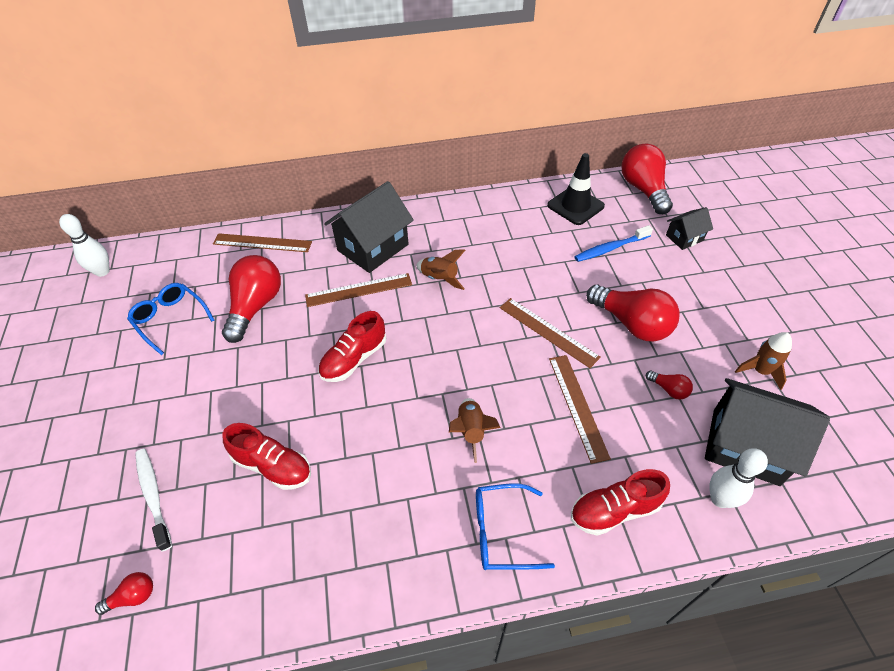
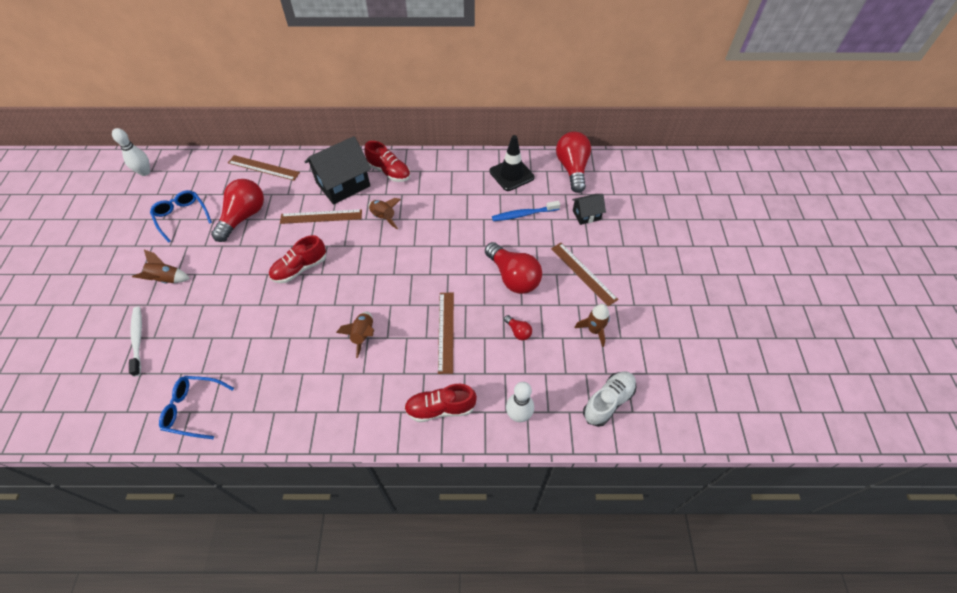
camera: 10 degrees right, 5 degrees up
(133, 596) = (108, 401): red light bulb -> none
(172, 405) = (166, 279): none -> brown rocket
(273, 466) = (220, 334): red shoe -> red shoe (389, 172)
(502, 532) = (357, 408): blue glasses -> blue glasses (193, 409)
(548, 332) = (447, 272): brown ruler -> brown ruler (583, 273)
(745, 446) = (555, 382): black house -> none
(822, 458) = (608, 401): none -> white shoe

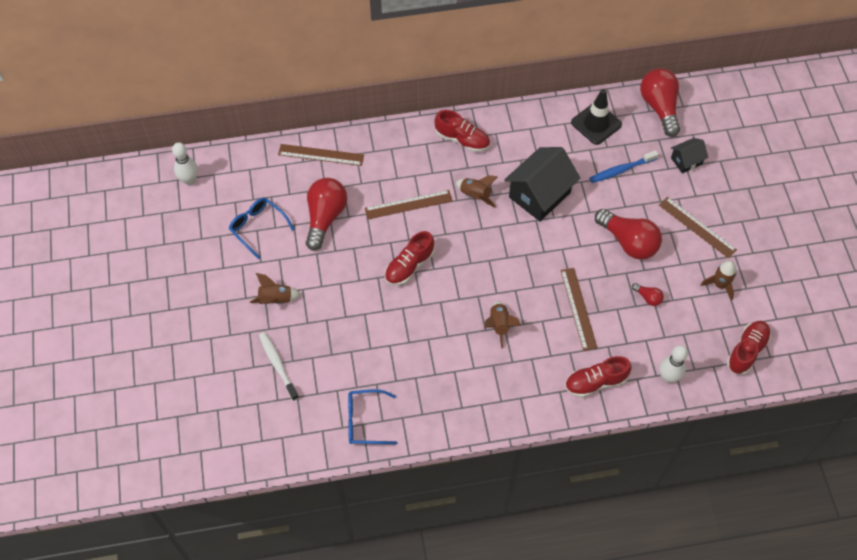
camera: 10 degrees left, 5 degrees up
(343, 184) = (417, 162): black house -> black house (539, 195)
(608, 401) = (746, 351): white shoe -> red shoe

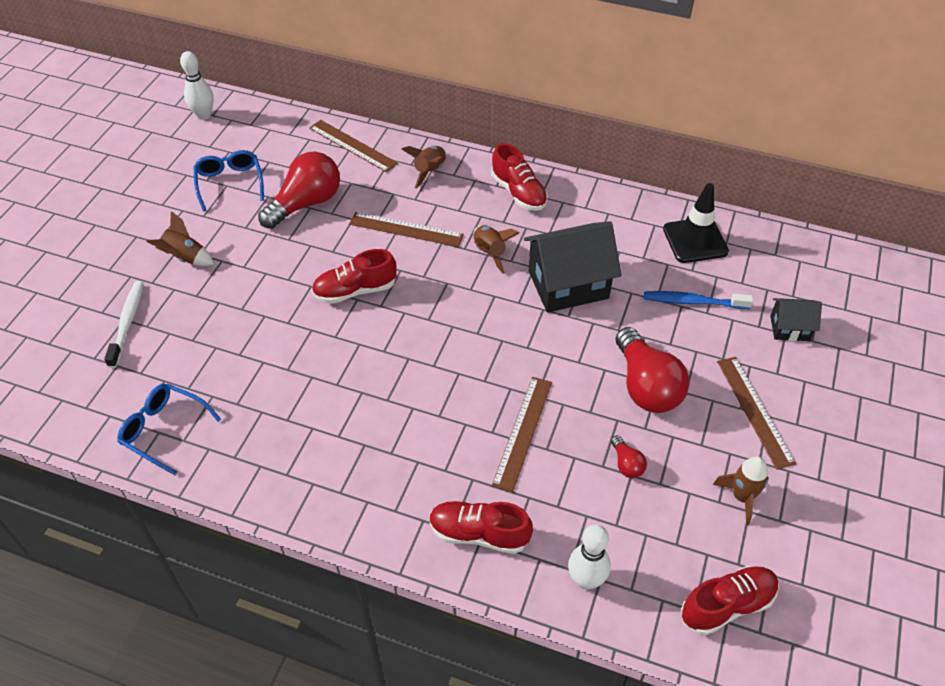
camera: 30 degrees right, 10 degrees down
(499, 325) = (408, 403): brown rocket -> brown rocket (430, 171)
(659, 107) = (791, 256): red light bulb -> none

